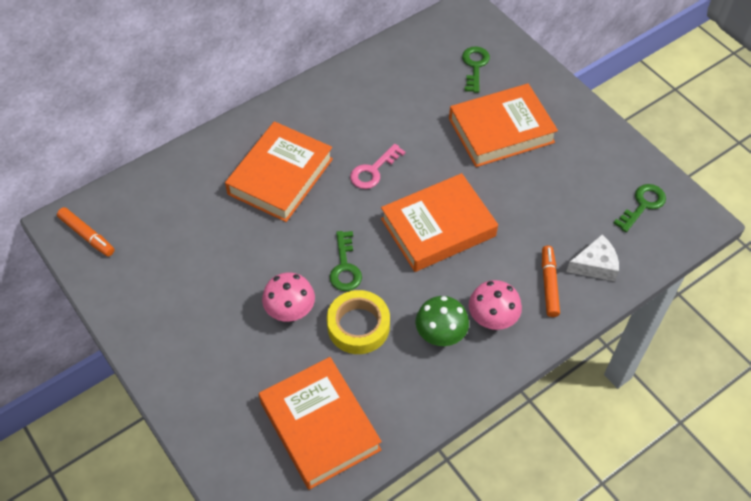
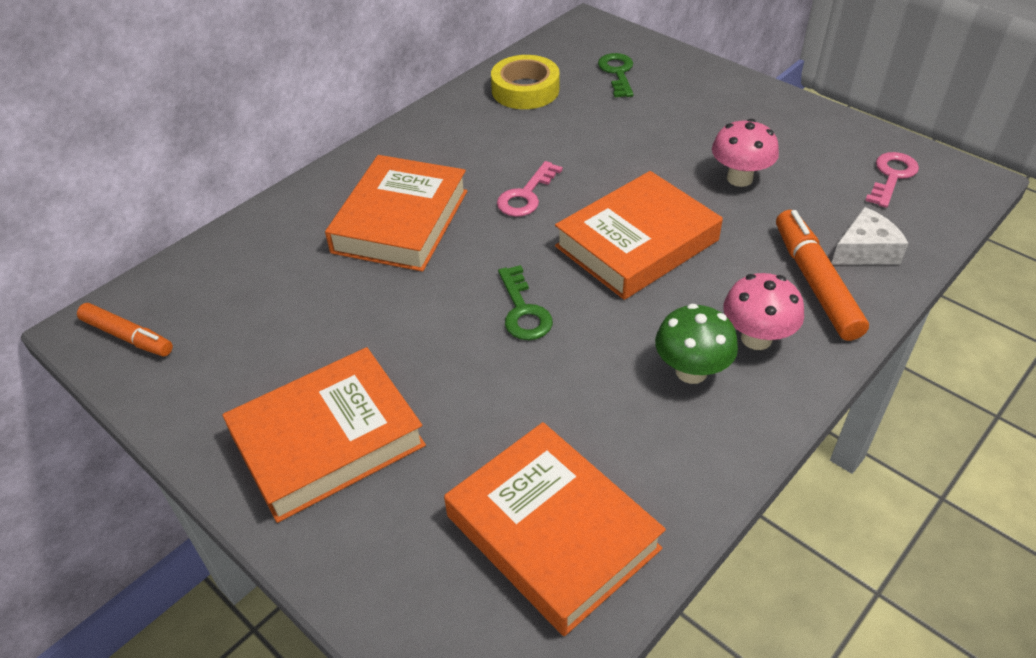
camera: 10 degrees left, 10 degrees down
(290, 311) = (459, 381): pink mushroom -> pink mushroom (739, 178)
(358, 326) = (567, 381): yellow tape -> yellow tape (525, 90)
(501, 130) = (677, 129): orange book -> orange book (327, 440)
(549, 284) = (815, 282): orange marker -> orange marker, size x1.51
(642, 205) = (891, 176): green key -> pink key

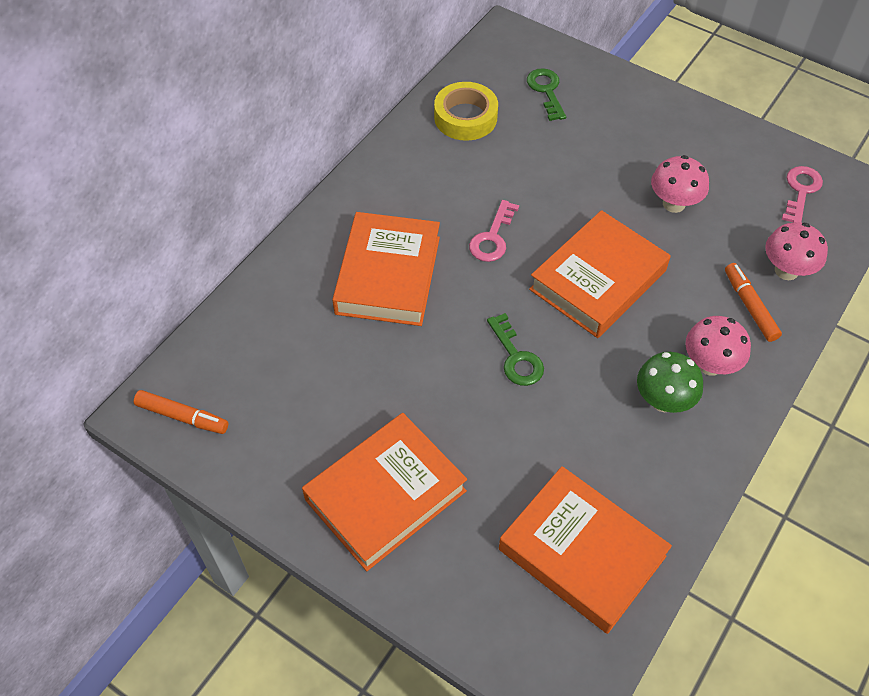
camera: 10 degrees left, 10 degrees up
(815, 282) = (750, 306): orange marker -> orange marker, size x0.66
(865, 250) = (786, 270): white cheese -> pink mushroom

